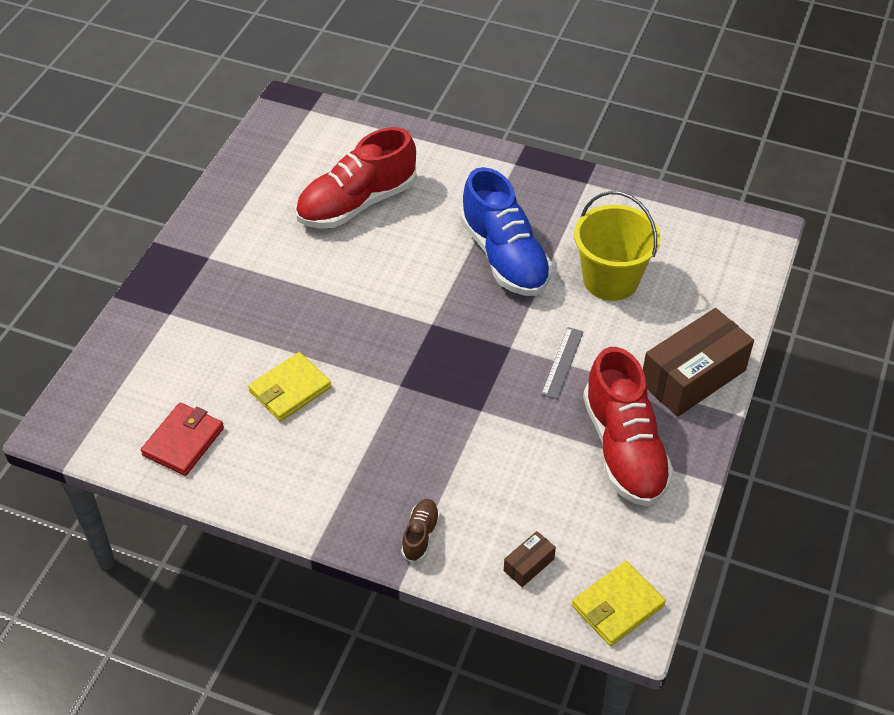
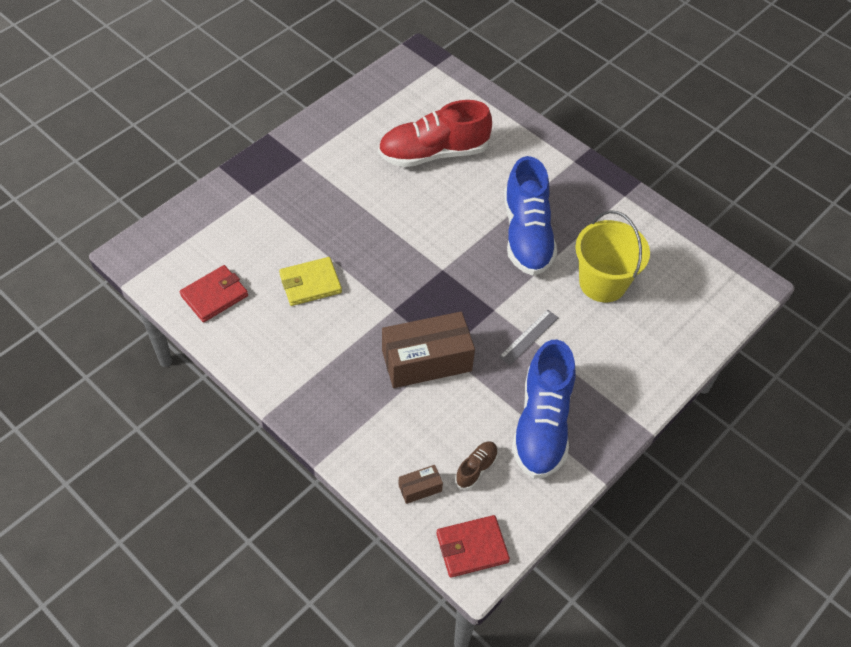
camera: 20 degrees right, 5 degrees up
(420, 535) = (350, 433): brown shoe -> brown shoe (476, 468)
(617, 606) = (472, 548): yellow wallet -> red wallet
(624, 448) = (542, 424): red shoe -> blue shoe
(693, 376) = (628, 386): brown box -> brown box (426, 360)

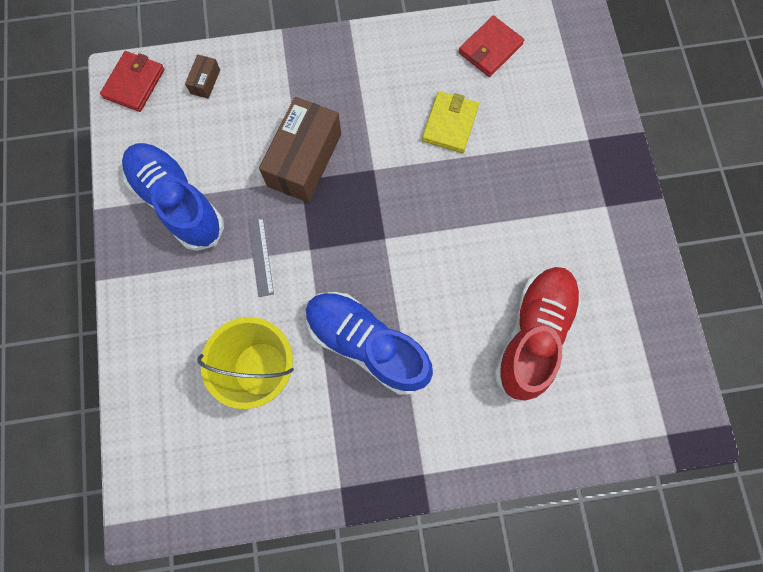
camera: 130 degrees right, 20 degrees up
(214, 295) = (490, 49): red wallet -> red wallet turned 45 degrees clockwise
(476, 468) = (186, 129): brown shoe -> none

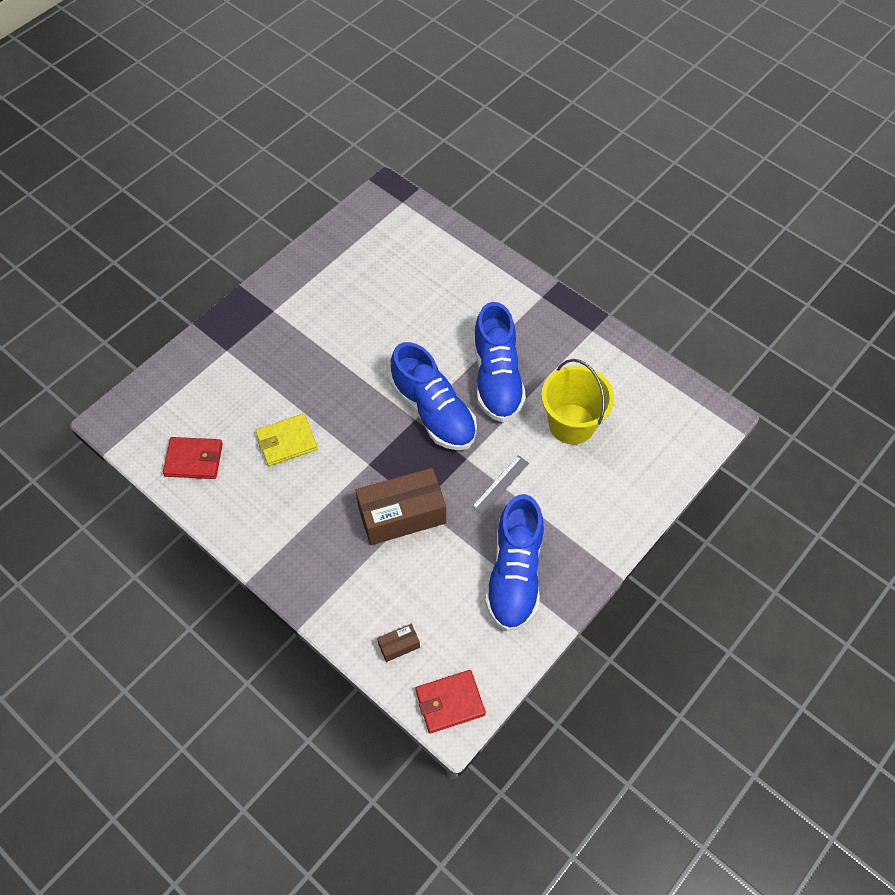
camera: 130 degrees left, 15 degrees down
(379, 259) = (433, 412): none -> blue shoe
(533, 334) = (403, 296): red shoe -> none

